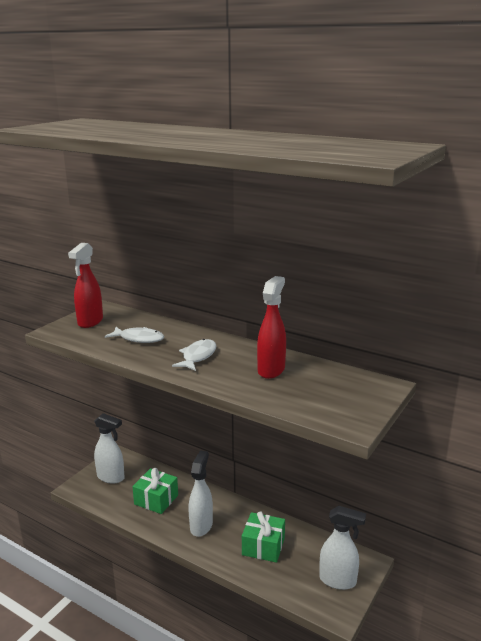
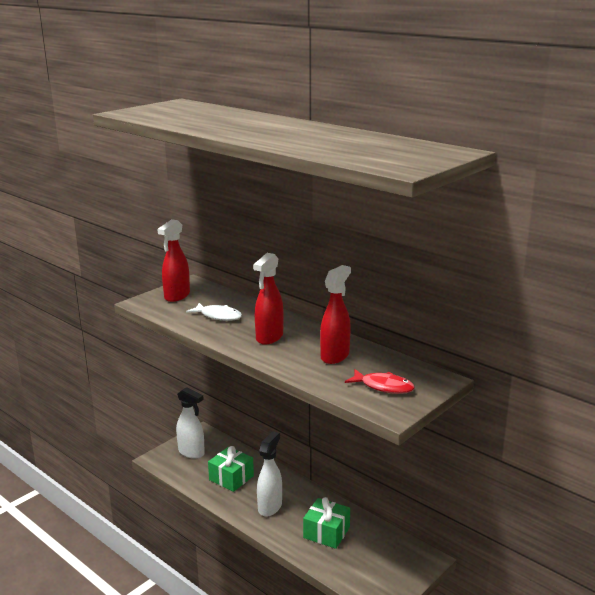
camera: 10 degrees right, 0 degrees up
(198, 356) = (269, 337): white fish -> red spray bottle
(332, 398) = (383, 387): none -> red fish
(338, 581) = (392, 572): white spray bottle -> none

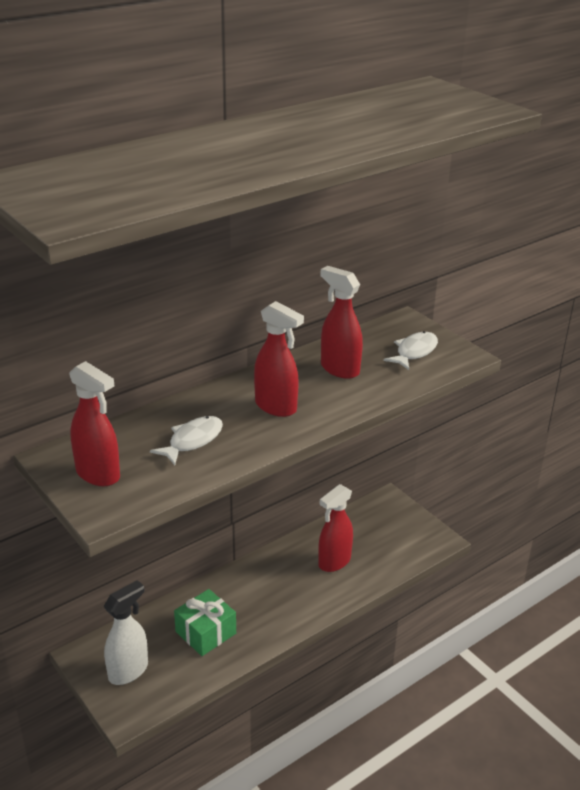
camera: 80 degrees left, 10 degrees up
(270, 507) = (276, 602): white spray bottle -> none
(326, 532) = (334, 562): green gift -> red spray bottle
(383, 387) = (414, 352): red fish -> white fish

